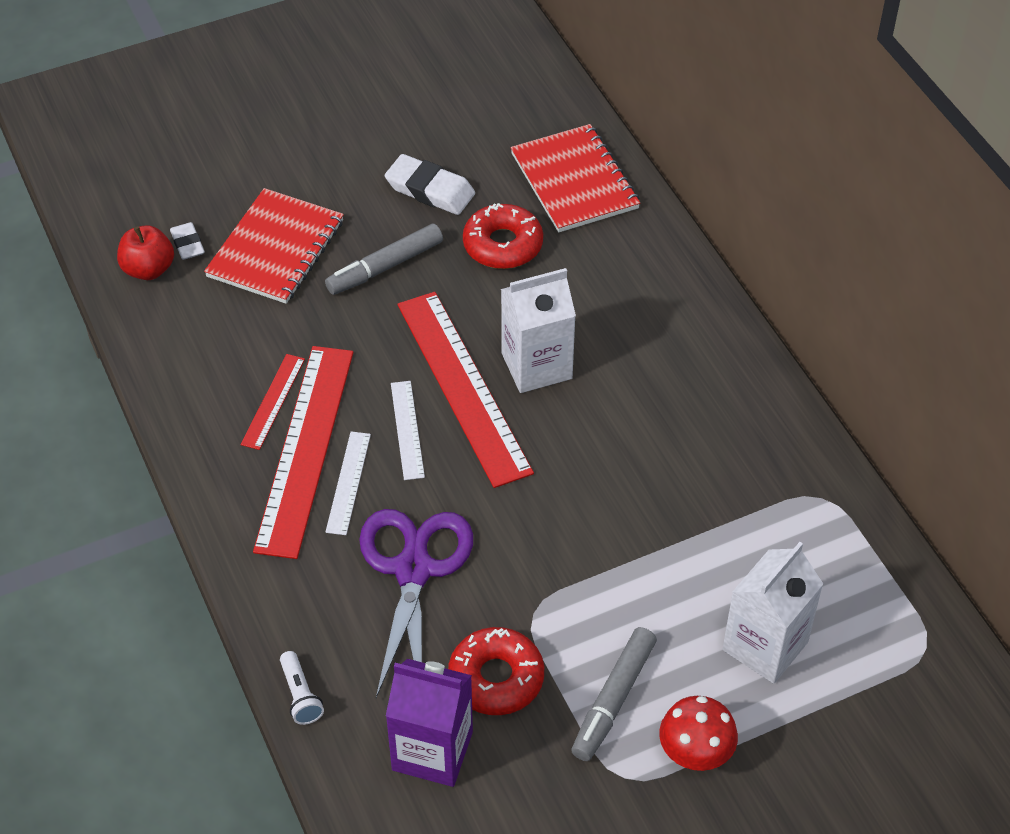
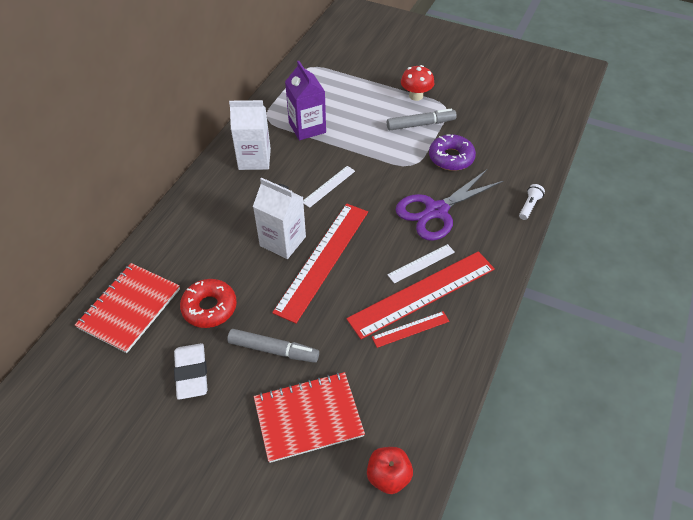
camera: 130 degrees left, 0 degrees up
(187, 244) = (348, 472): white eraser -> none
(407, 429) = (369, 263): white ruler -> white ruler (328, 186)
(432, 751) = (499, 156): purple carton -> purple carton (307, 127)
(496, 678) = (451, 158): red donut -> purple donut
(765, 646) = (353, 101): white carton -> white carton (254, 159)

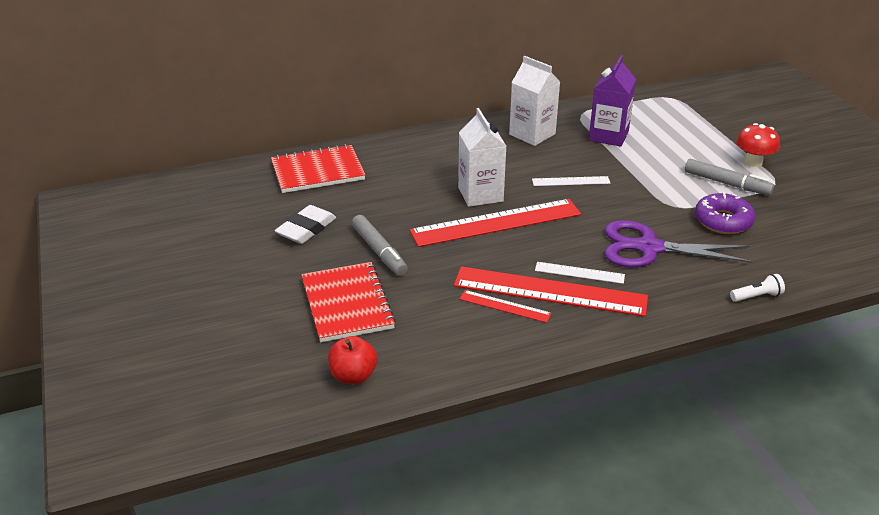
camera: 45 degrees right, 15 degrees down
(209, 307) = (370, 201): red donut -> none
(308, 417) = (347, 304): red notebook -> red notebook turned 45 degrees clockwise

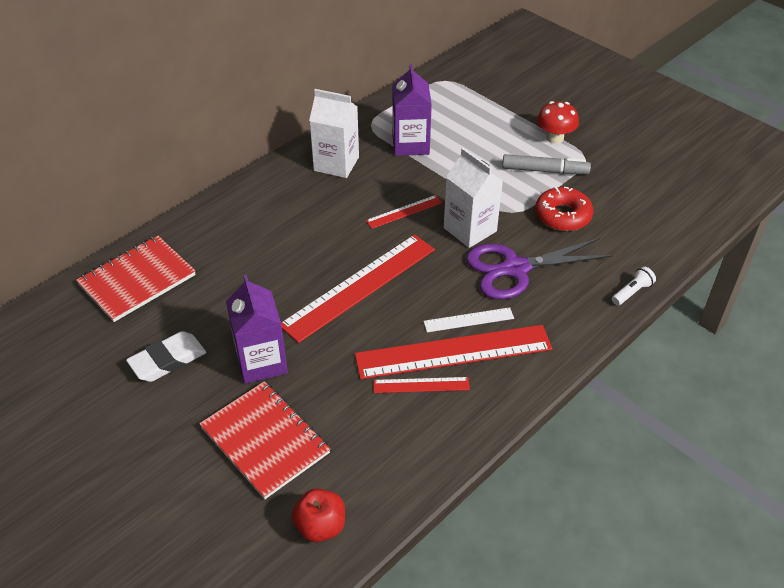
camera: 25 degrees left, 10 degrees up
(306, 229) = (168, 360): white eraser -> white eraser turned 45 degrees clockwise
(379, 251) = (261, 362): grey marker -> purple carton
(480, 194) = (325, 256): white carton -> white carton (470, 229)
(571, 181) = (404, 212): white ruler -> red ruler
(723, 221) = (562, 215): purple donut -> red donut

